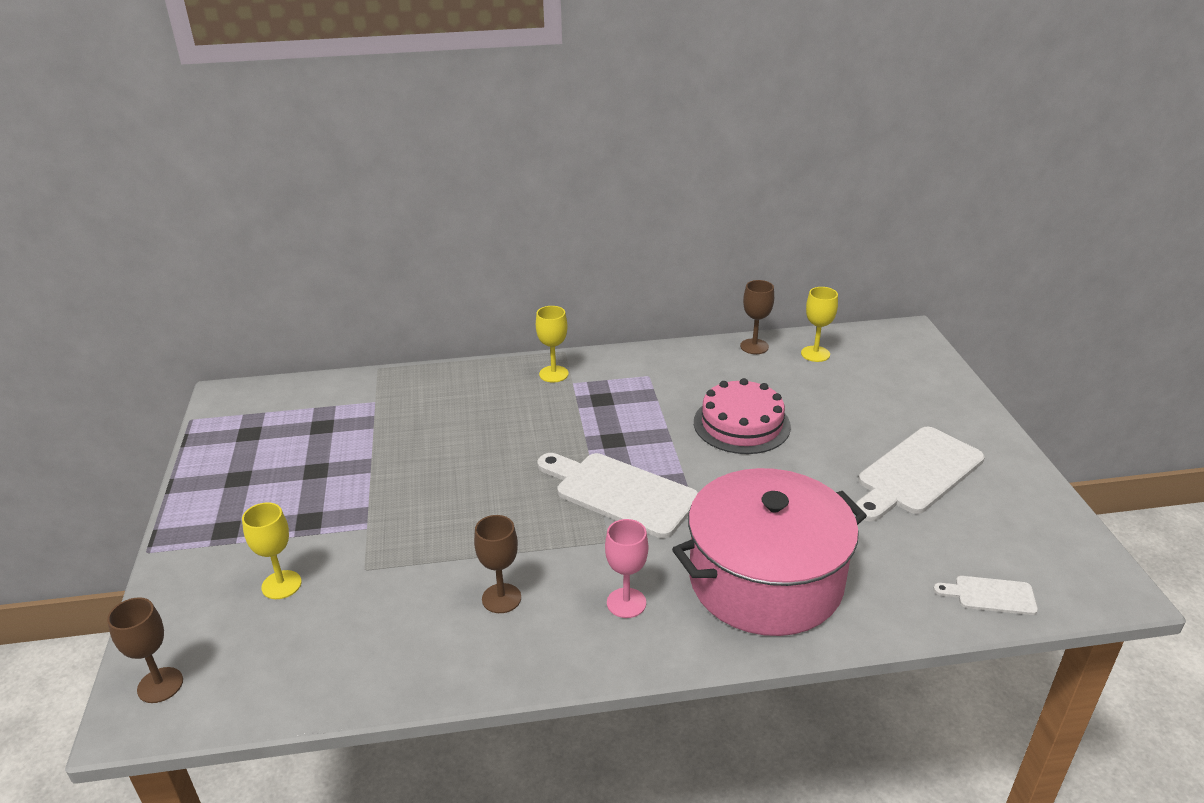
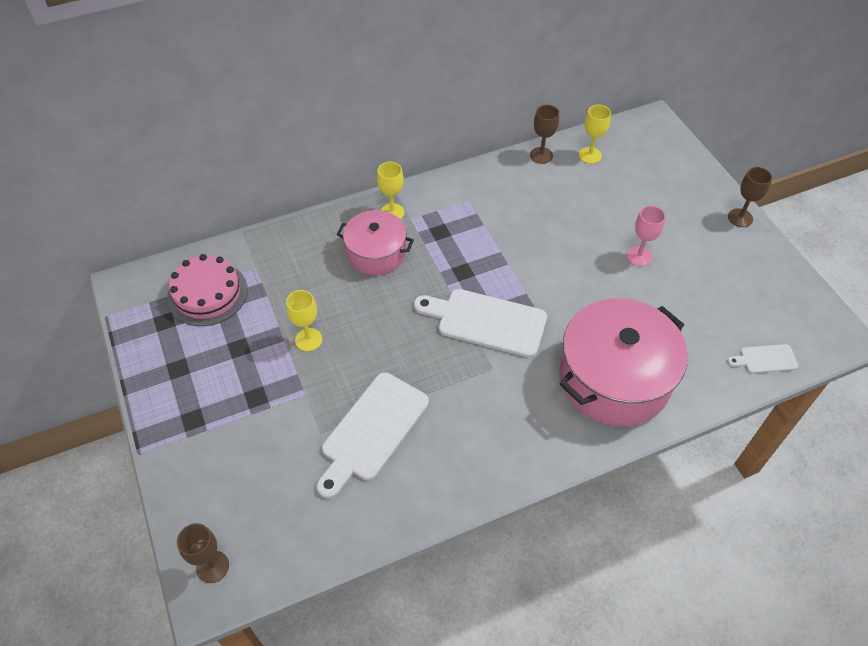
camera: 15 degrees left, 20 degrees up
(281, 585) = (262, 460): yellow goblet -> yellow goblet (308, 339)
(501, 598) = (433, 435): brown goblet -> brown goblet (740, 218)
(517, 408) = (376, 253): none -> pink pot
(626, 603) = (524, 419): pink goblet -> pink goblet (639, 256)
(741, 424) = (555, 237): pink cake -> pink cake (207, 293)
(916, 474) = (693, 261): white cutting board -> white cutting board (372, 431)

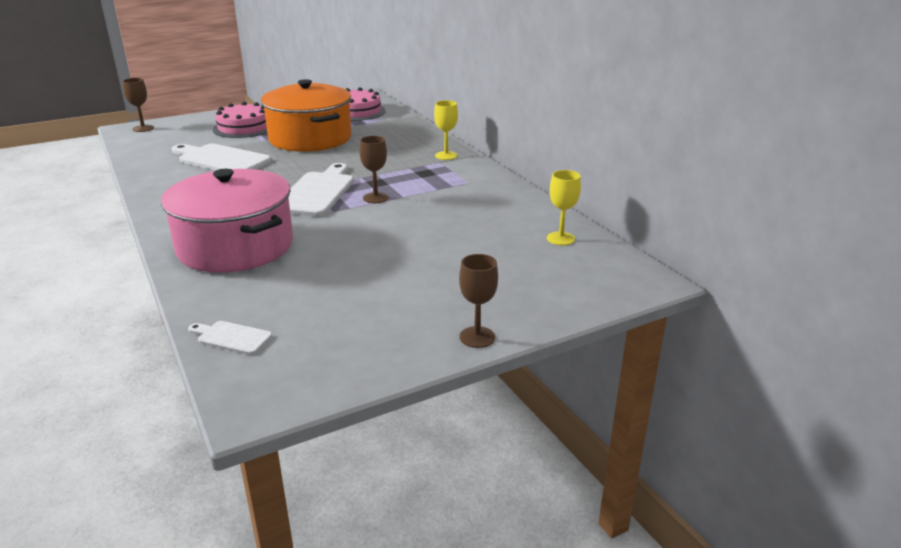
camera: 85 degrees right, 25 degrees down
(244, 422) = (244, 127): none -> pink cake
(308, 339) = (310, 138): yellow goblet -> orange pot
(376, 253) = (397, 153): pink pot -> none
(541, 155) = (548, 213): brown goblet -> brown goblet (375, 198)
(639, 256) = (400, 263): pink goblet -> none
(765, 359) = (231, 337): white cutting board -> white cutting board turned 60 degrees counterclockwise

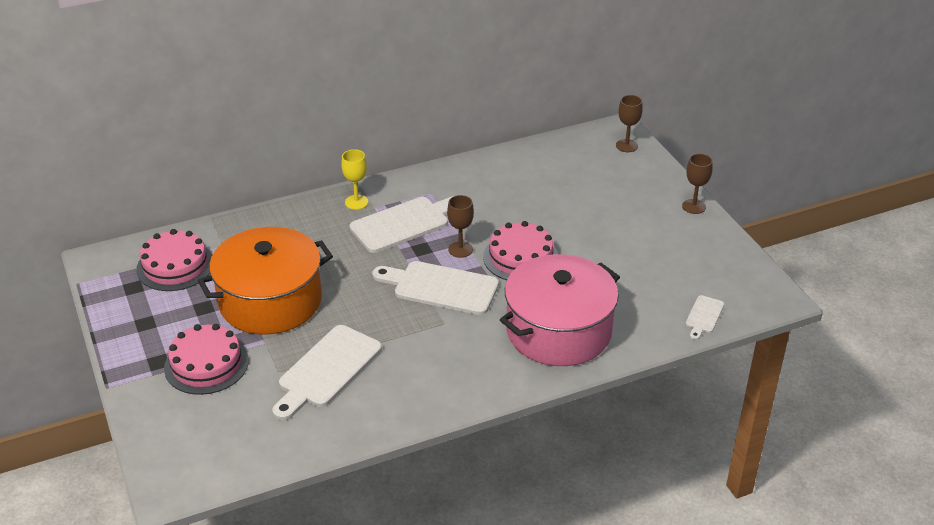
camera: 85 degrees left, 10 degrees up
(143, 128) = (173, 469): brown goblet -> brown goblet (626, 146)
(361, 225) = (521, 257): none -> pink cake
(416, 174) = (404, 223): none -> white cutting board
(560, 238) = (553, 156): yellow goblet -> none

